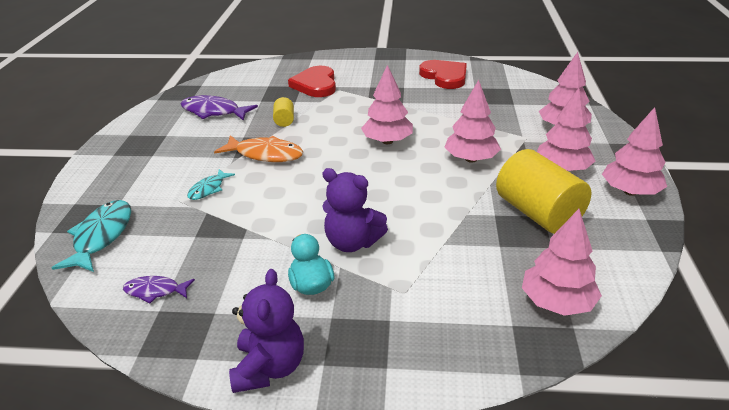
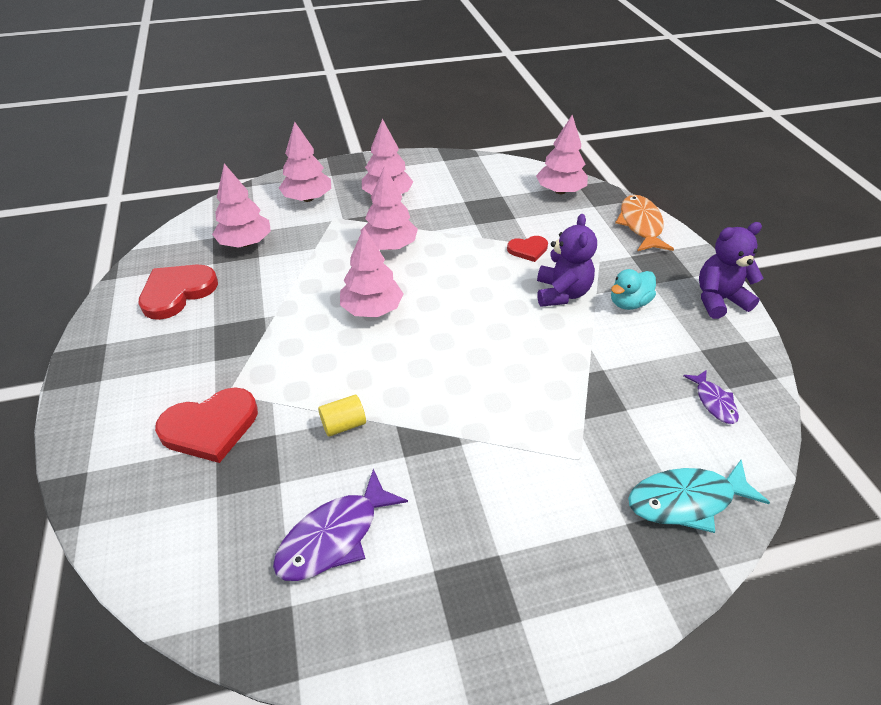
camera: 110 degrees left, 10 degrees up
(208, 189) = (543, 437): turquoise fish -> none
(214, 112) = (334, 536): purple fish -> purple fish turned 45 degrees clockwise
(265, 154) = (442, 411): orange fish -> orange fish (640, 225)
(433, 239) = (528, 250): none -> red heart
(538, 213) = (462, 203): yellow cylinder -> none
(630, 191) = (409, 166): pink tree -> pink tree (245, 243)

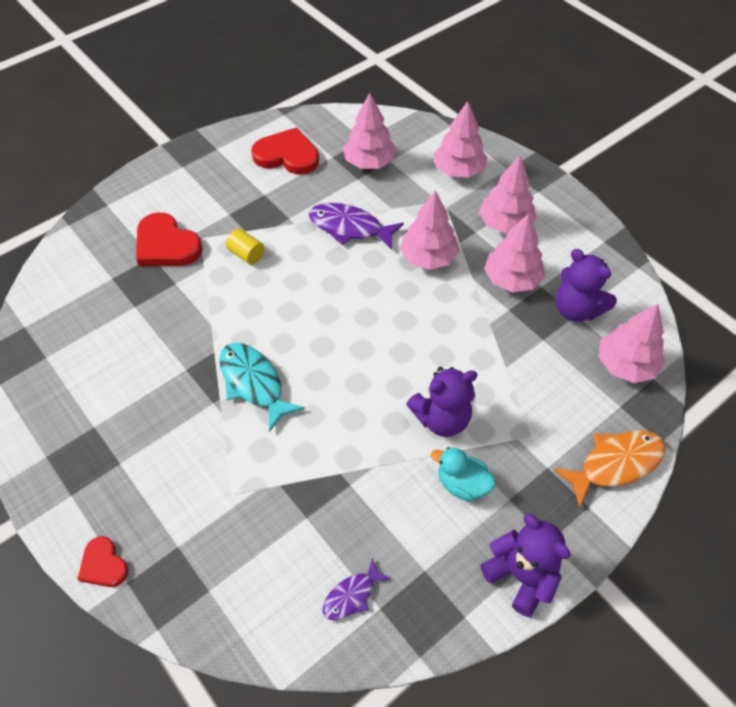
camera: 65 degrees right, 10 degrees up
(334, 536) = (102, 357): purple fish -> purple fish (349, 227)
(343, 424) = (200, 319): yellow cylinder -> yellow cylinder (246, 254)
(372, 309) = (335, 281): pink tree -> pink tree (512, 279)
(497, 193) = (576, 309): none -> purple teddy bear
(528, 250) = (494, 368): red heart -> red heart (103, 564)
(686, 500) = (218, 590): turquoise fish -> turquoise fish (254, 383)

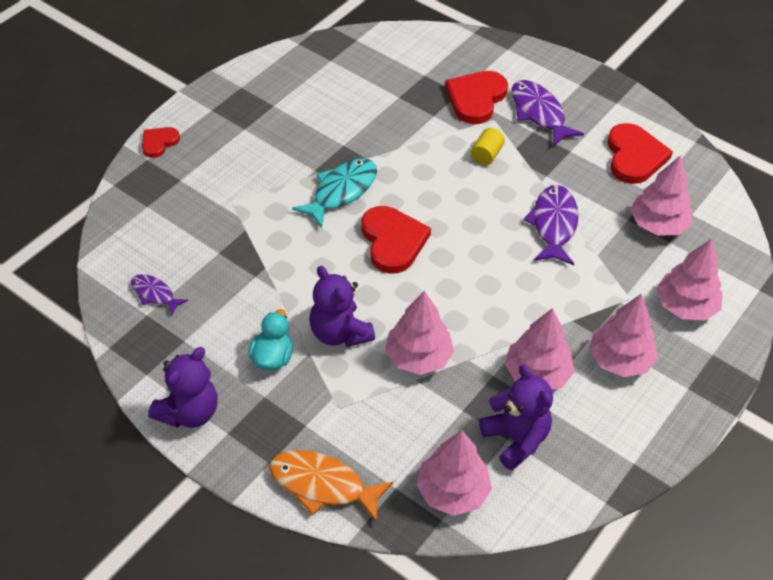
camera: 75 degrees right, 5 degrees down
(207, 203) = (539, 113): none -> purple fish
(335, 352) = (393, 241): none -> red heart
(428, 257) = (539, 296): pink tree -> pink tree (418, 357)
(576, 309) = (515, 439): purple teddy bear -> purple teddy bear turned 120 degrees clockwise
(615, 464) = (322, 485): orange fish -> orange fish turned 150 degrees clockwise

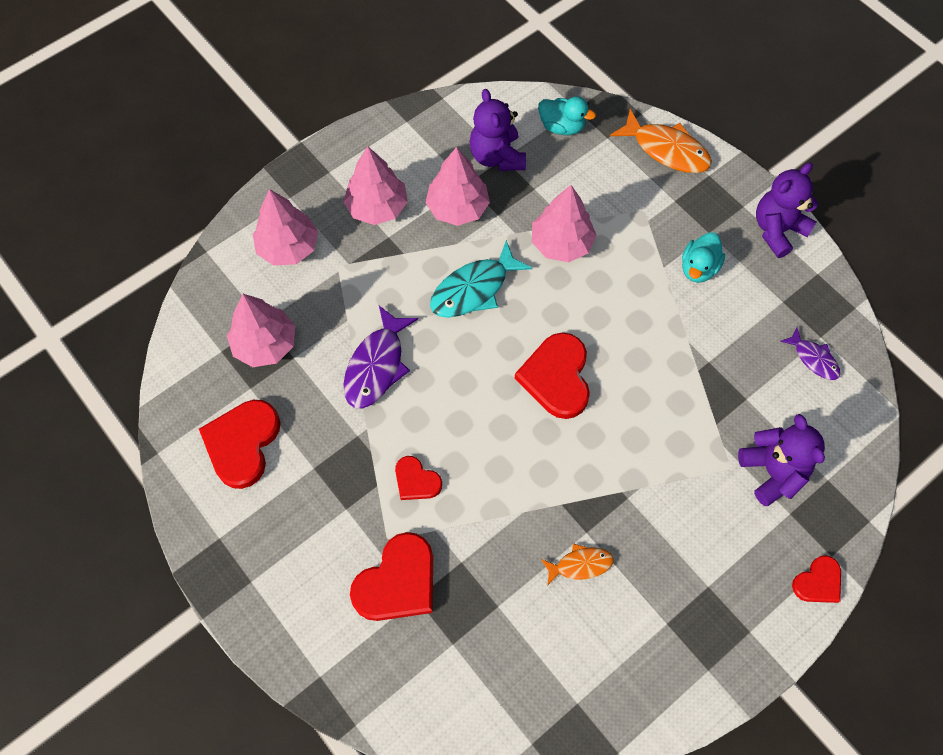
camera: 165 degrees left, 15 degrees up
(339, 333) = (631, 281): purple teddy bear -> purple teddy bear (772, 472)
(341, 191) = (600, 457): turquoise fish -> turquoise fish (474, 289)
(344, 126) = (580, 565): none -> orange fish
(452, 491) = (562, 127): pink tree -> turquoise duck
(486, 155) = (416, 480): yellow cylinder -> red heart
(539, 113) = (326, 538): purple fish -> none

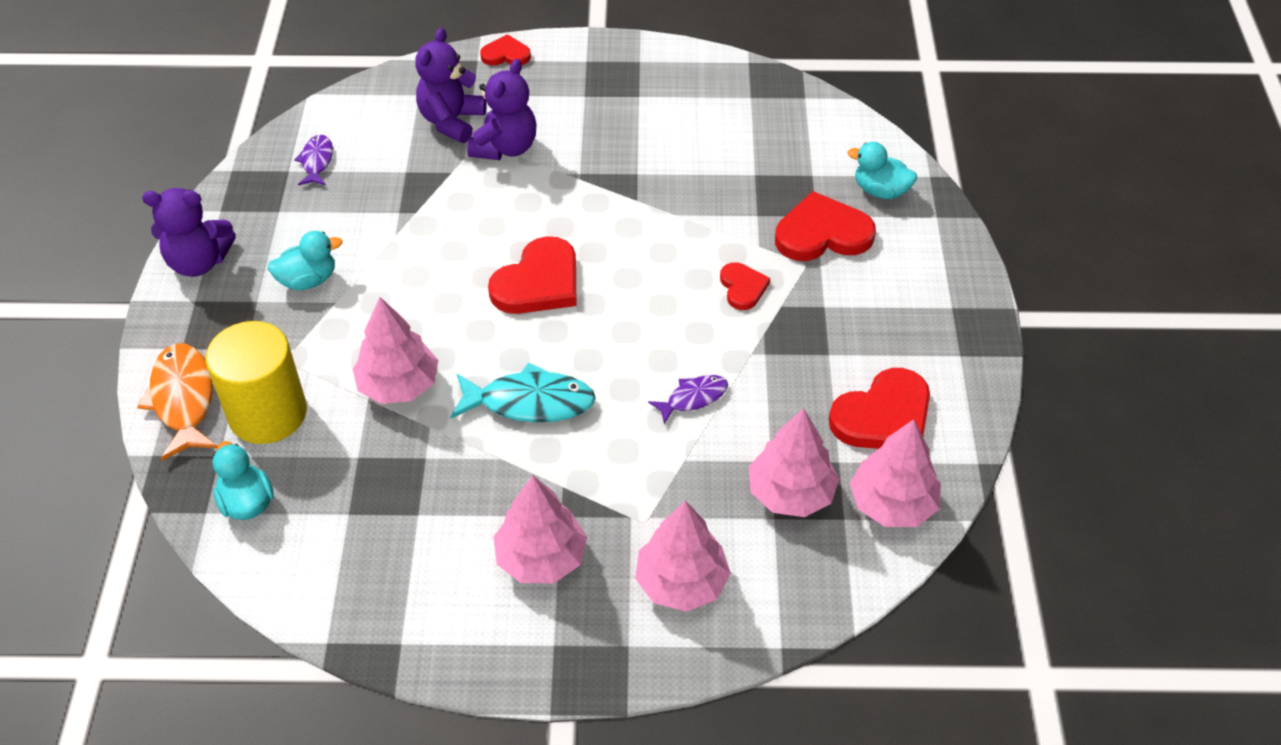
camera: 140 degrees left, 15 degrees down
(377, 366) = (693, 398): purple fish -> purple fish, size x0.58
(385, 670) = (880, 191): none -> turquoise duck
(458, 208) = (457, 493): pink tree -> pink tree (892, 504)
(497, 156) = (353, 520): purple teddy bear -> purple teddy bear (505, 148)
(580, 565) = (664, 159): orange fish -> none
(612, 175) = (268, 413): none -> yellow cylinder

